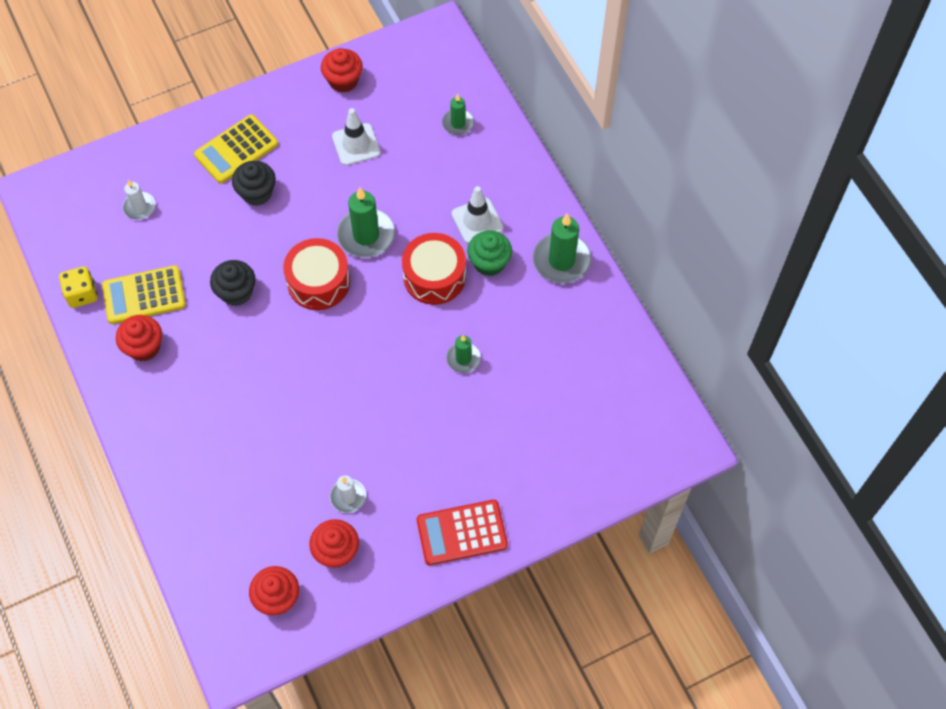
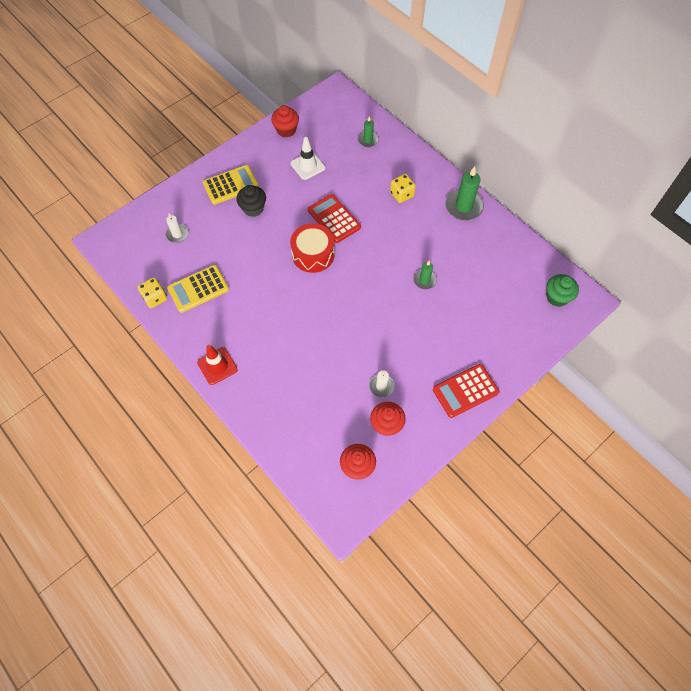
camera: 15 degrees left, 0 degrees up
(136, 412) = (217, 366): none -> red traffic cone
(144, 347) = (209, 322): red cupcake -> none
(236, 150) = (231, 185): yellow calculator -> yellow calculator turned 150 degrees counterclockwise
(236, 292) = (260, 273): black cupcake -> none
(366, 235) = (334, 219): green candle -> red calculator
(434, 276) = (387, 234): red drum -> none
(477, 221) = (401, 194): white traffic cone -> yellow dice
(489, 263) = (419, 218): green cupcake -> green cupcake (557, 297)

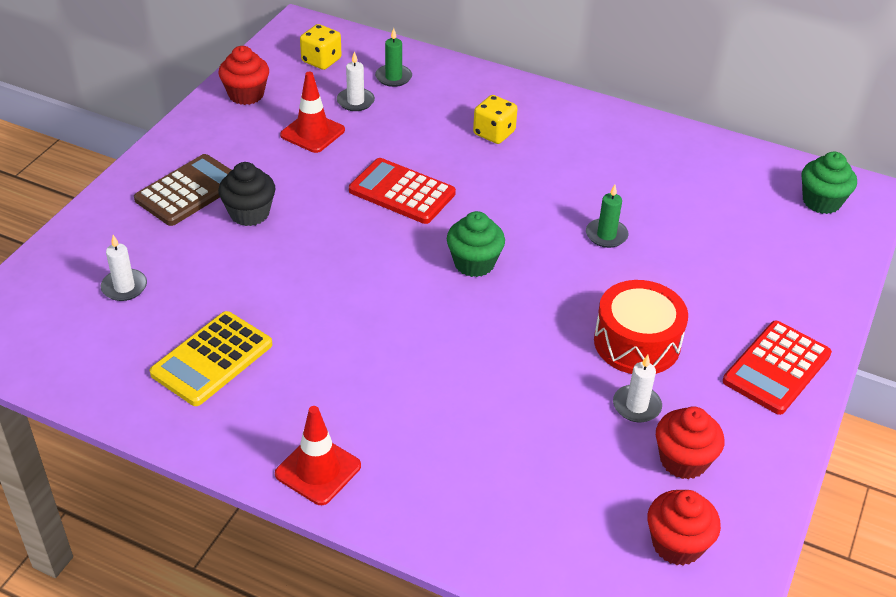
camera: 25 degrees left, 20 degrees down
(155, 298) = (132, 398): yellow dice -> yellow dice (321, 60)
(231, 185) = (188, 191): yellow calculator -> brown calculator
(308, 166) = (312, 133): white traffic cone -> red traffic cone
(313, 254) = (396, 250): red drum -> red drum (637, 342)
(340, 151) = (355, 101): none -> white candle
(347, 275) = (474, 263): none -> green cupcake
(463, 206) = (601, 125): green candle -> none

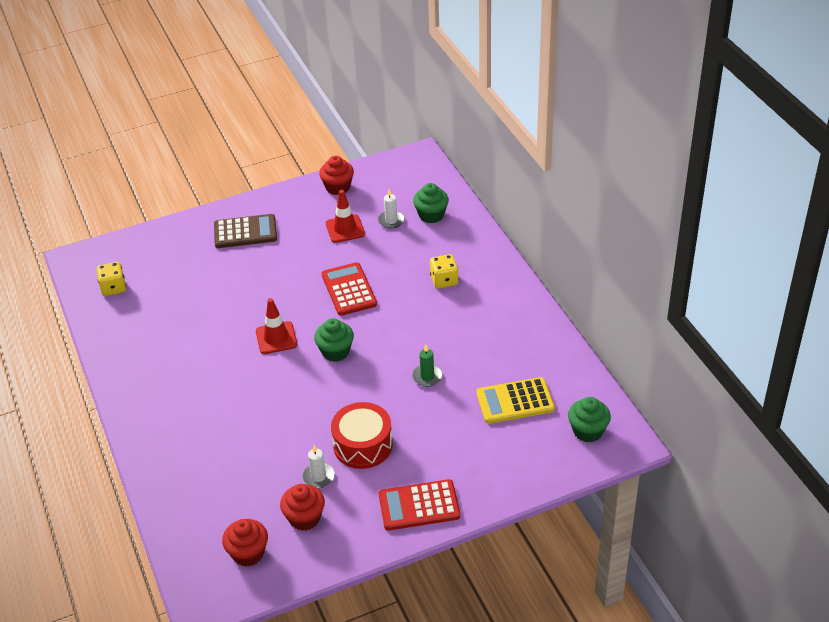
camera: 45 degrees right, 0 degrees up
(124, 287) = (160, 270): white candle -> none
(212, 359) = (156, 329): yellow calculator -> yellow calculator (515, 401)
(249, 213) = (259, 260): black cupcake -> none
(318, 470) = (139, 411): red traffic cone -> red traffic cone (276, 338)
(321, 60) = (403, 184): yellow dice -> yellow dice (113, 288)
(393, 77) = (431, 215): green candle -> green cupcake

